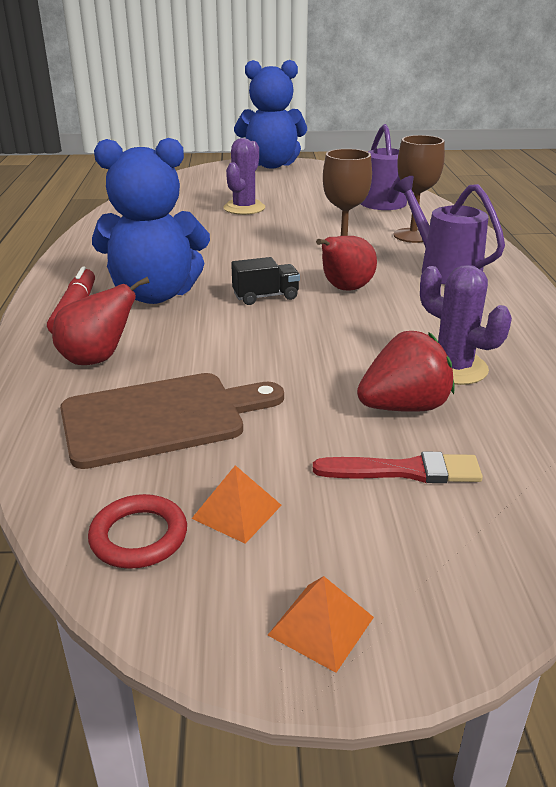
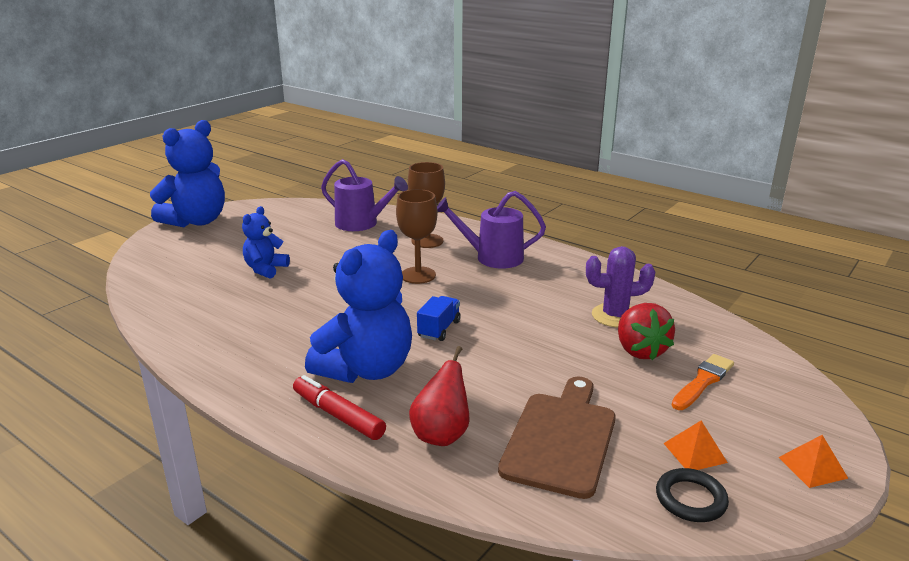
camera: 50 degrees left, 5 degrees down
(139, 536) = (690, 499): red ring -> black ring
(244, 208) = (265, 269): purple cactus -> blue teddy bear
(265, 296) = (439, 329): black truck -> blue truck
(345, 289) = (470, 298): red pear -> none
(404, 407) = (640, 350): red strawberry -> red strawberry turned 150 degrees clockwise
(405, 471) = (703, 381): red brush -> orange brush

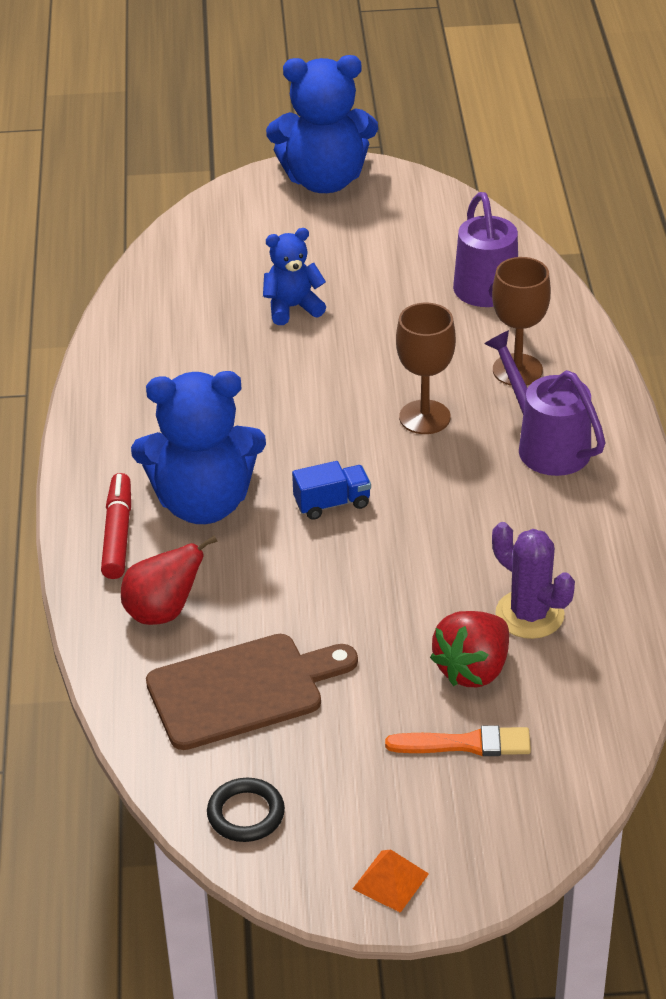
camera: 50 degrees right, 15 degrees up
(695, 452) = (322, 789): orange pyramid -> none

